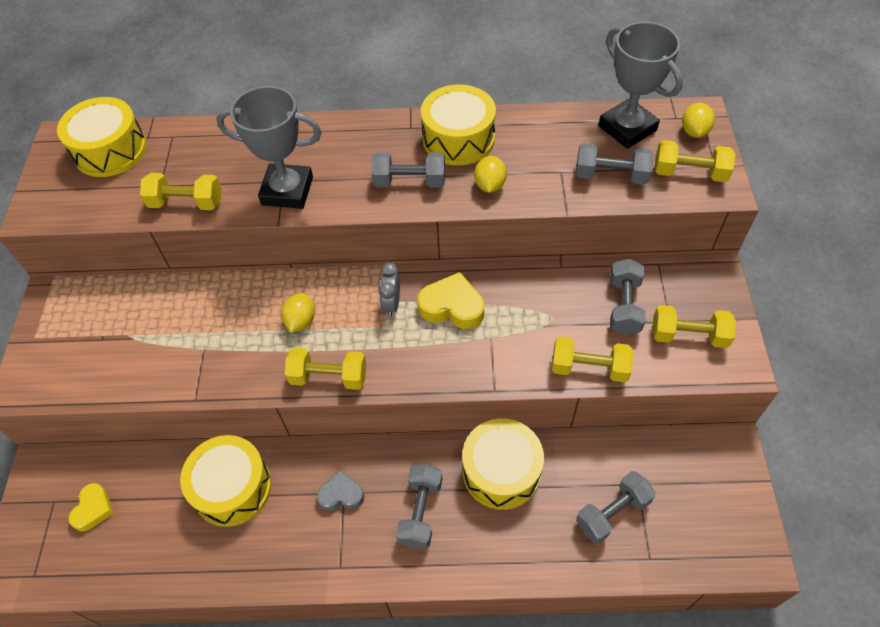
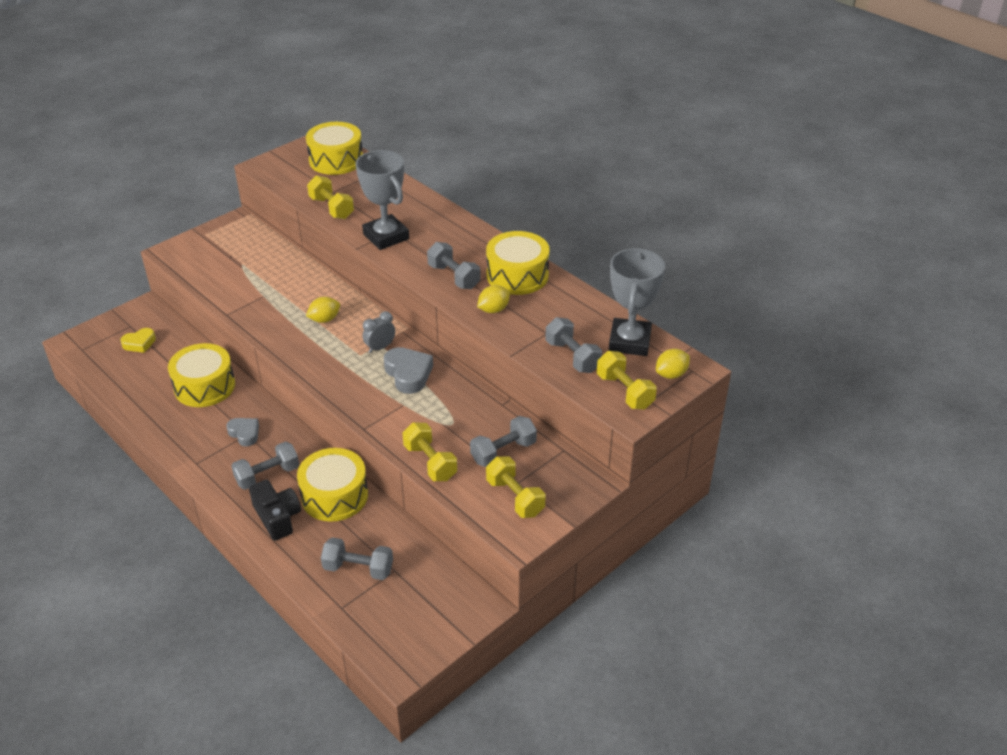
camera: 45 degrees right, 15 degrees down
(328, 377) = (297, 354): yellow dumbbell -> none
(452, 306) = (408, 374): yellow heart -> grey heart
(486, 540) = (277, 517): none -> black camera

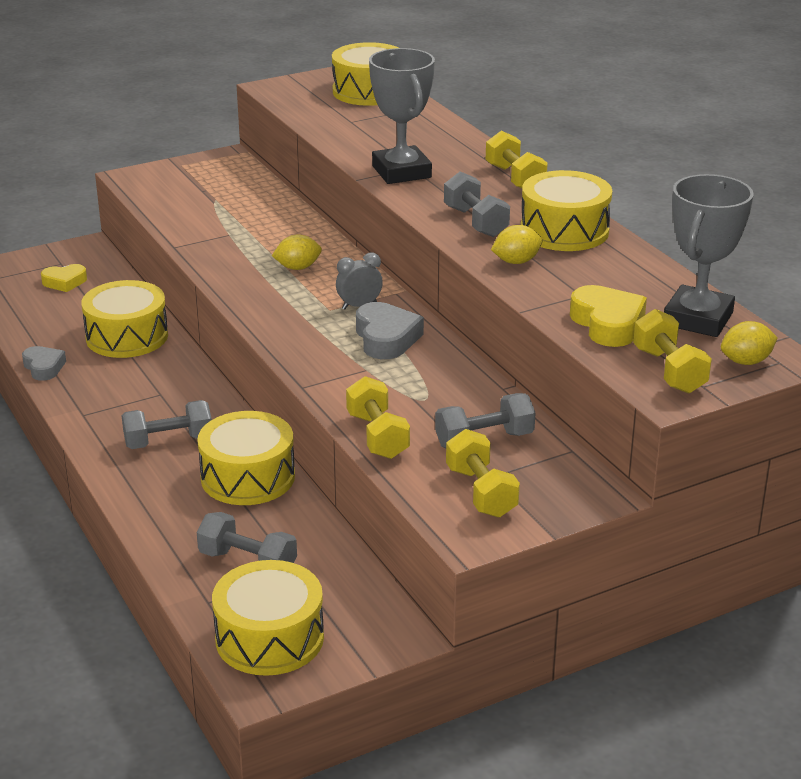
camera: 15 degrees right, 10 degrees down
(245, 433) = (157, 393): grey heart -> grey heart (44, 367)
(277, 517) = (163, 488): black camera -> none
(331, 208) = (342, 137): yellow dumbbell -> yellow dumbbell (515, 178)
(394, 628) = (269, 638): none -> yellow drum
(572, 356) = (608, 324): grey dumbbell -> yellow heart

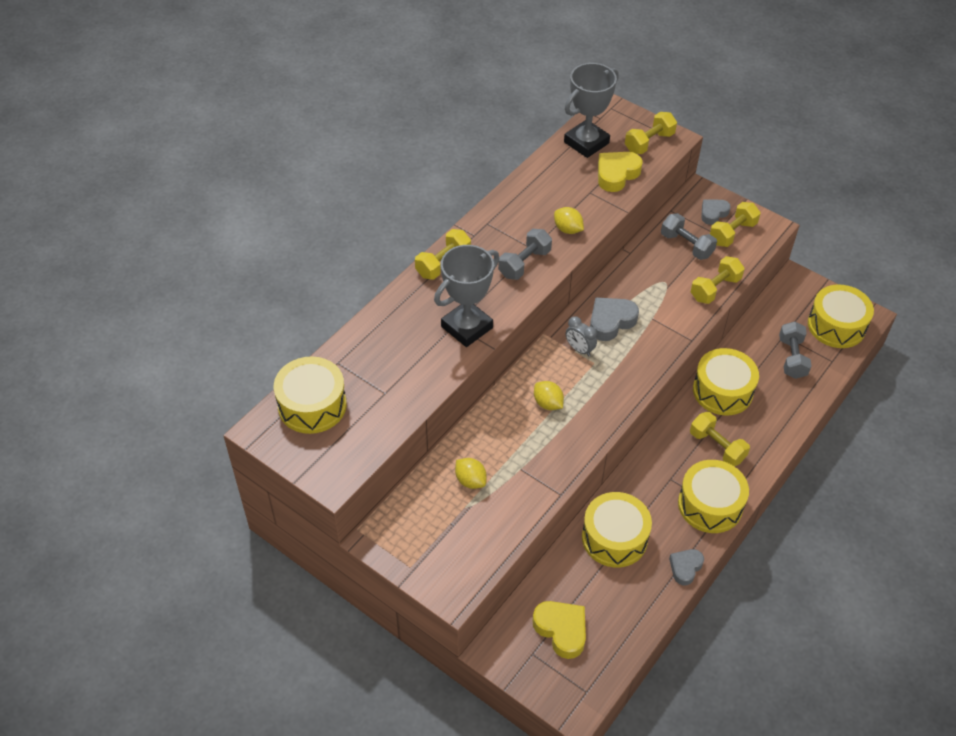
camera: 115 degrees left, 20 degrees up
(64, 282) = (561, 630): yellow heart -> yellow heart, size x1.53
(168, 441) = (717, 447): grey dumbbell -> yellow dumbbell
(539, 489) = (713, 213): none -> grey heart
(564, 231) = (511, 219): yellow drum -> yellow drum (710, 505)
(698, 319) = (586, 143): grey trophy -> grey trophy turned 45 degrees counterclockwise
(746, 361) = (619, 118): yellow lemon -> yellow lemon (470, 480)

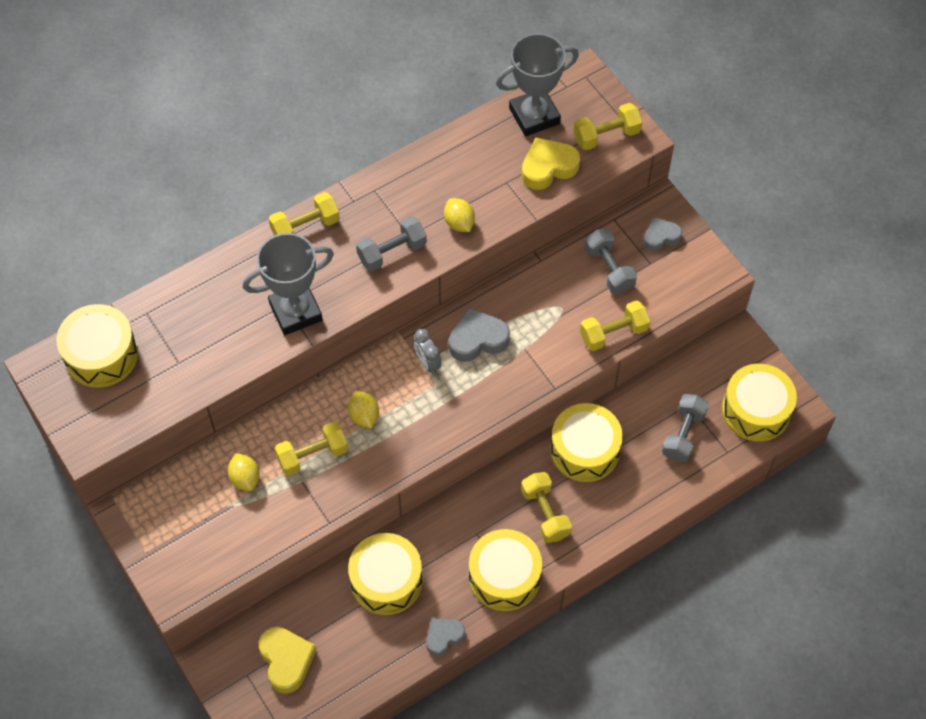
camera: 20 degrees right, 10 degrees up
(732, 233) = (670, 269): yellow dumbbell -> yellow dumbbell (312, 455)

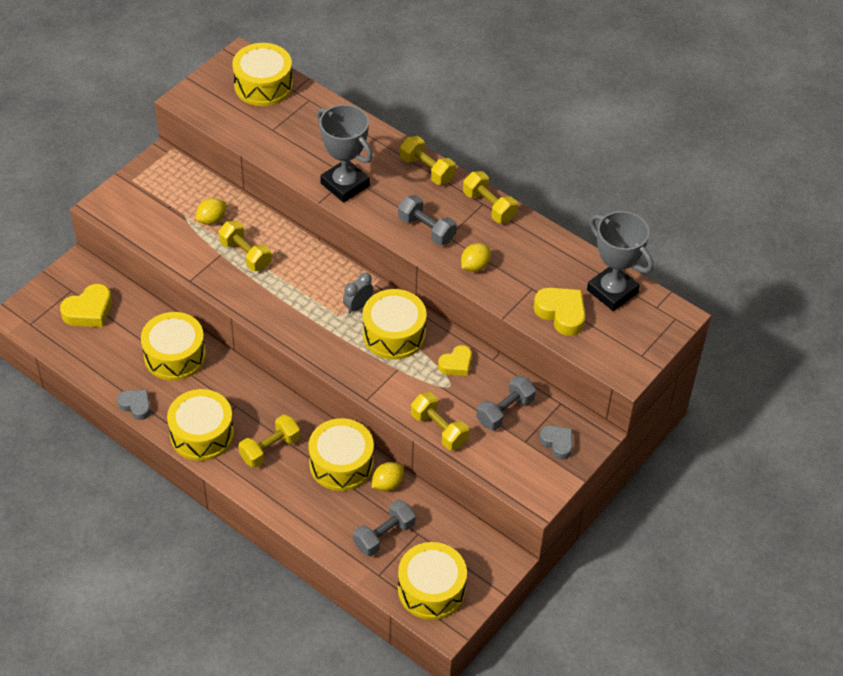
camera: 70 degrees right, 10 degrees down
(364, 416) = (292, 277): yellow lemon -> yellow lemon (387, 484)
(477, 339) = (394, 334): grey heart -> yellow drum
(536, 294) = (456, 364): none -> yellow heart
(606, 135) = (617, 348): yellow dumbbell -> yellow dumbbell (489, 206)
(683, 434) = (384, 535): grey dumbbell -> grey dumbbell turned 45 degrees counterclockwise

